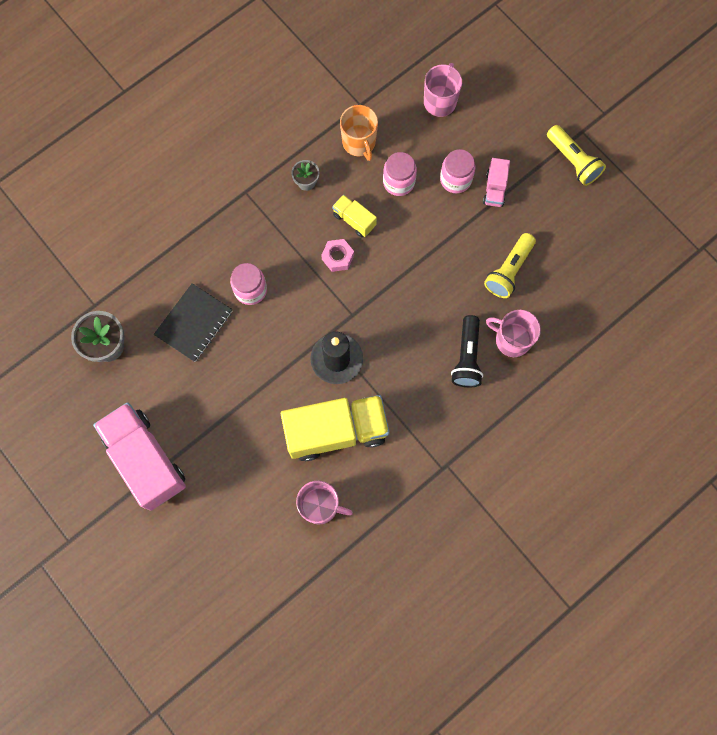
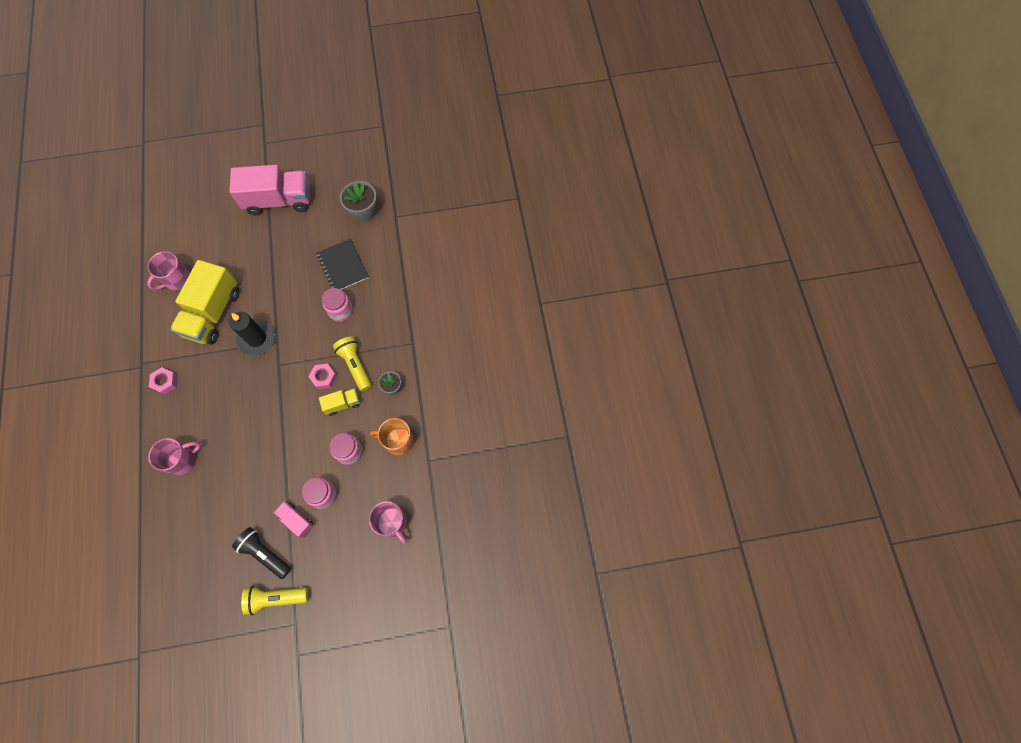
camera: 120 degrees right, 5 degrees down
(445, 423) = (165, 382): none -> pink nut
(467, 357) = (195, 422): black flashlight -> black flashlight (265, 553)
(509, 270) = (230, 490): yellow flashlight -> yellow flashlight (355, 365)

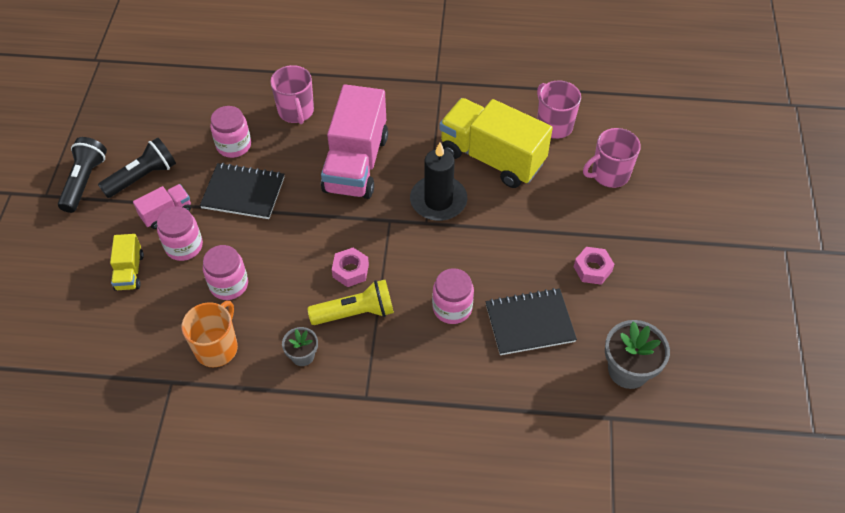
camera: 105 degrees right, 15 degrees down
(165, 382) = (406, 103): pink nut -> pink nut (592, 269)
(224, 495) = (234, 145): none -> pink jar
(269, 471) = (243, 192): none -> black notebook
(276, 598) = (84, 181): yellow flashlight -> black flashlight
(279, 200) = (669, 255): pink truck -> pink truck (356, 164)
(342, 404) = (302, 287): yellow truck -> yellow truck (130, 272)
(392, 523) = (107, 319): pink mug -> pink mug (609, 174)

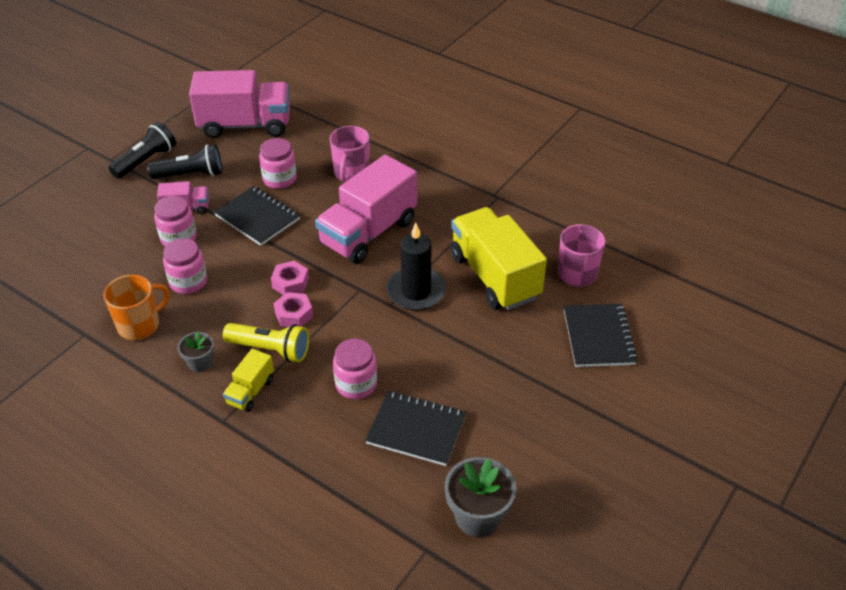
camera: 30 degrees right, 10 degrees down
(130, 272) = (123, 239): yellow truck -> yellow truck (250, 391)
(155, 103) = (245, 125): none -> pink truck
(592, 269) = (514, 411): pink nut -> pink nut (290, 283)
(609, 174) = (598, 337): pink mug -> black notebook

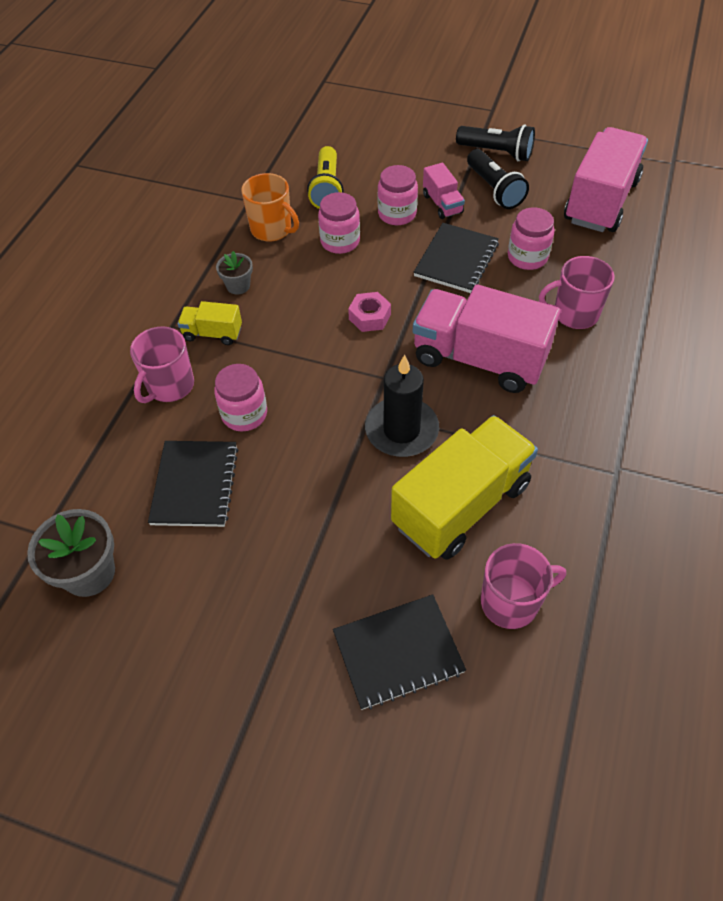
camera: 75 degrees right, 10 degrees up
(245, 125) = (600, 201): pink truck -> pink truck turned 135 degrees counterclockwise
(270, 349) = (271, 331): yellow flashlight -> yellow flashlight (327, 189)
(294, 315) = (325, 334): pink nut -> none
(298, 433) = (169, 386): none -> pink mug

